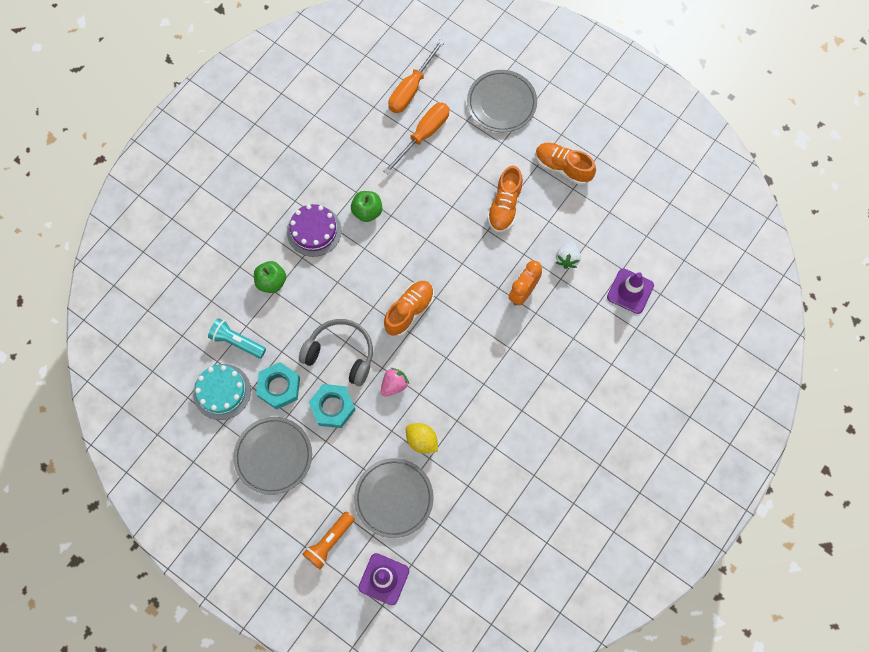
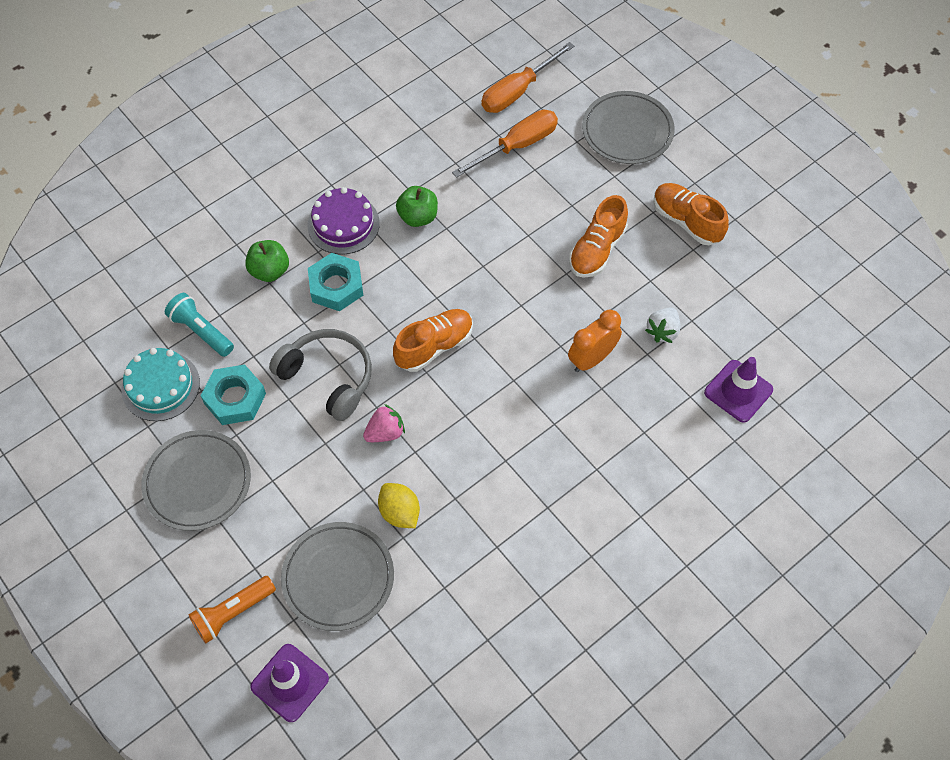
camera: 15 degrees right, 10 degrees down
(332, 407) = (295, 440): turquoise nut -> turquoise nut (336, 286)

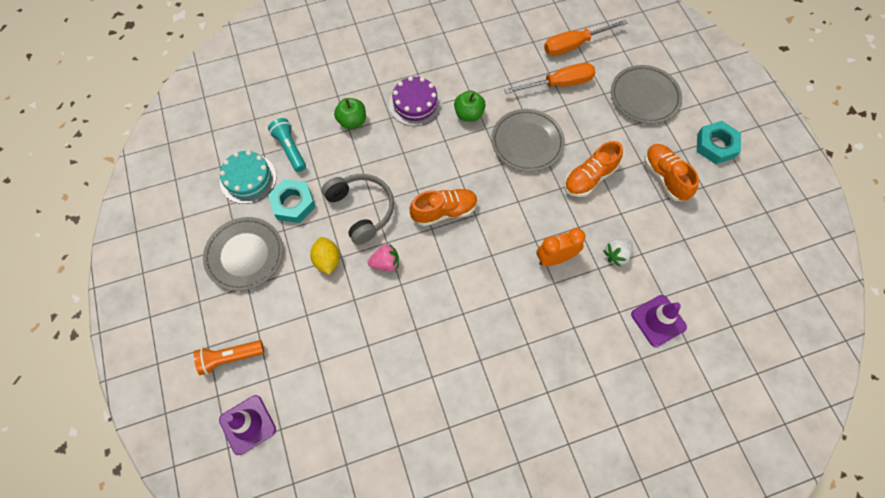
camera: 20 degrees right, 5 degrees up
(336, 286) = (393, 146): turquoise nut -> turquoise nut (715, 145)
(338, 578) = (311, 359): grey plate -> grey plate (527, 142)
(400, 512) = (373, 326): yellow lemon -> yellow lemon (327, 260)

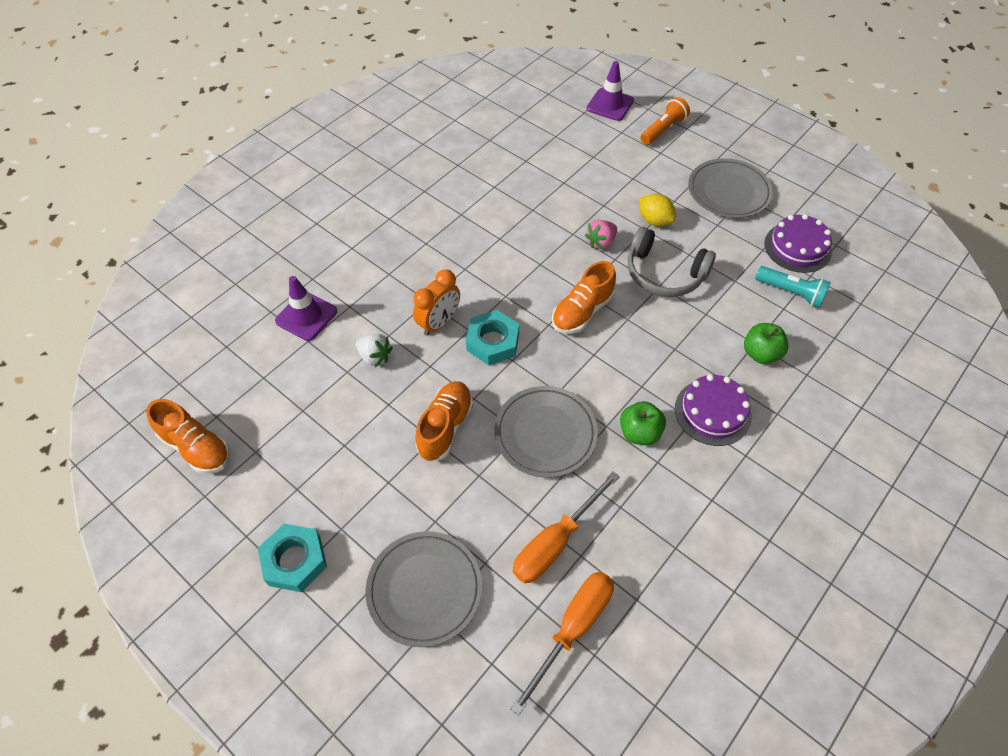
camera: 150 degrees right, 10 degrees down
(248, 179) = (797, 247): turquoise cake -> purple cake
(293, 204) = (732, 248): turquoise nut -> turquoise nut (493, 342)
(616, 255) = (375, 357): white strawberry -> white strawberry turned 105 degrees clockwise
(665, 177) = (351, 476): orange shoe -> orange shoe (196, 447)

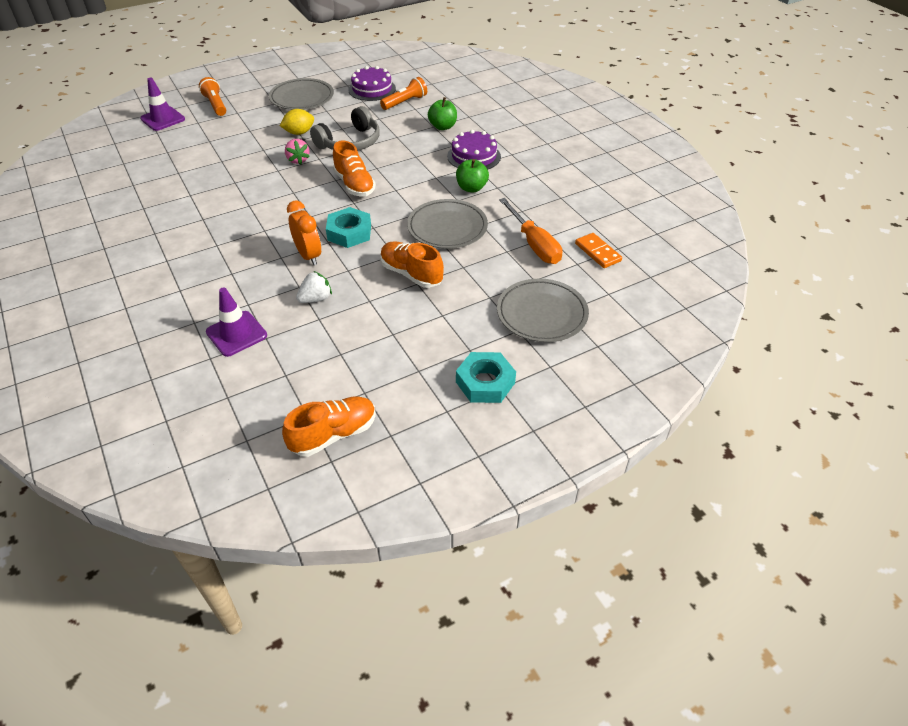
camera: 70 degrees left, 10 degrees down
(572, 628) = (597, 252): orange screwdriver -> orange domino
(791, 292) = (405, 102): turquoise flashlight -> orange flashlight

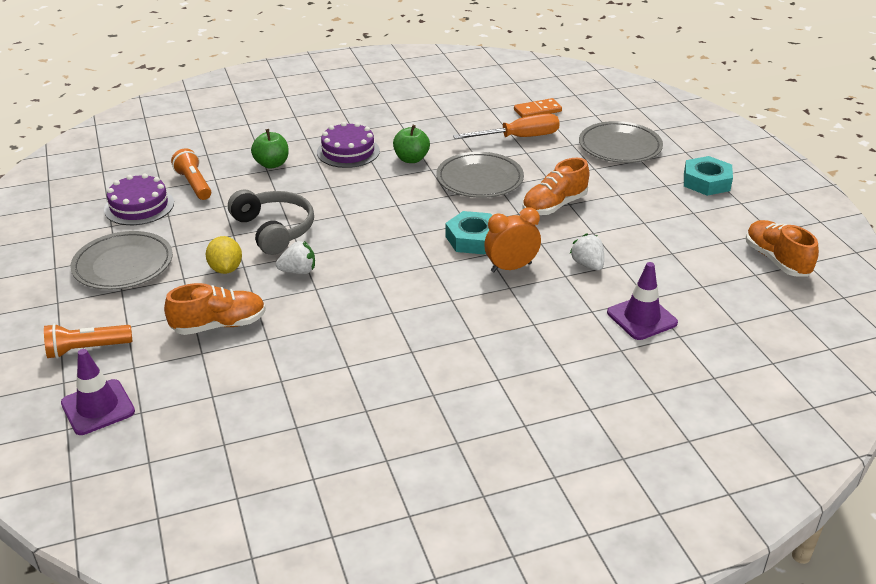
camera: 80 degrees left, 10 degrees down
(298, 160) = (298, 271): pink strawberry -> white strawberry
(354, 185) = (375, 231): orange shoe -> orange shoe (219, 325)

